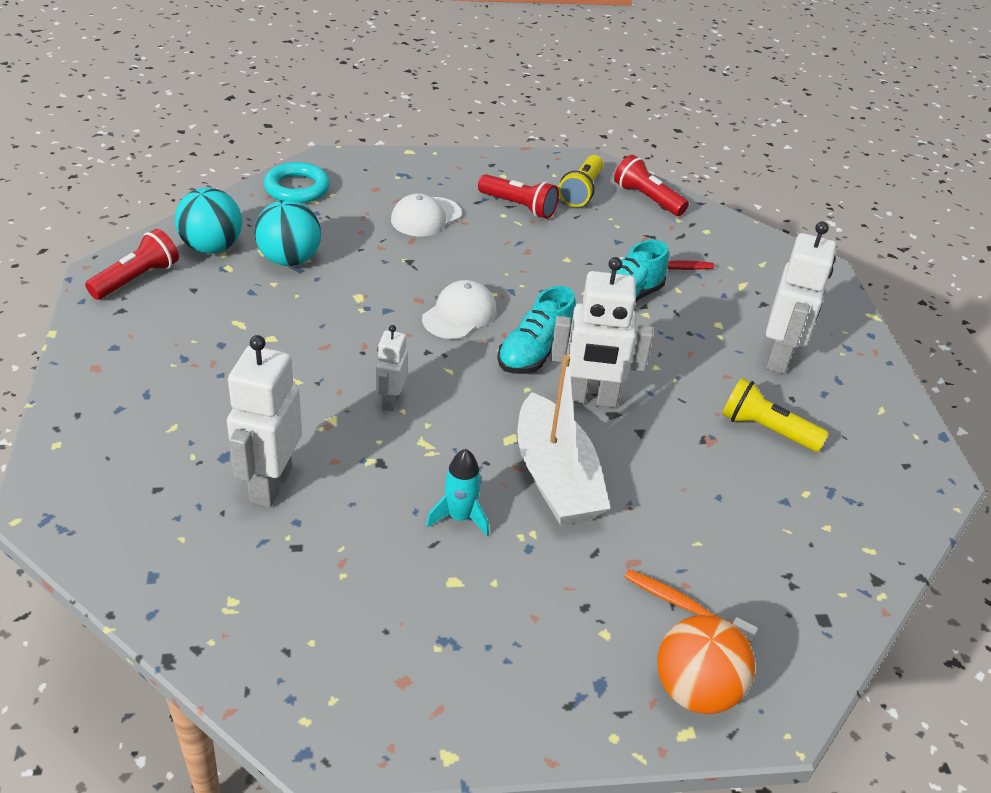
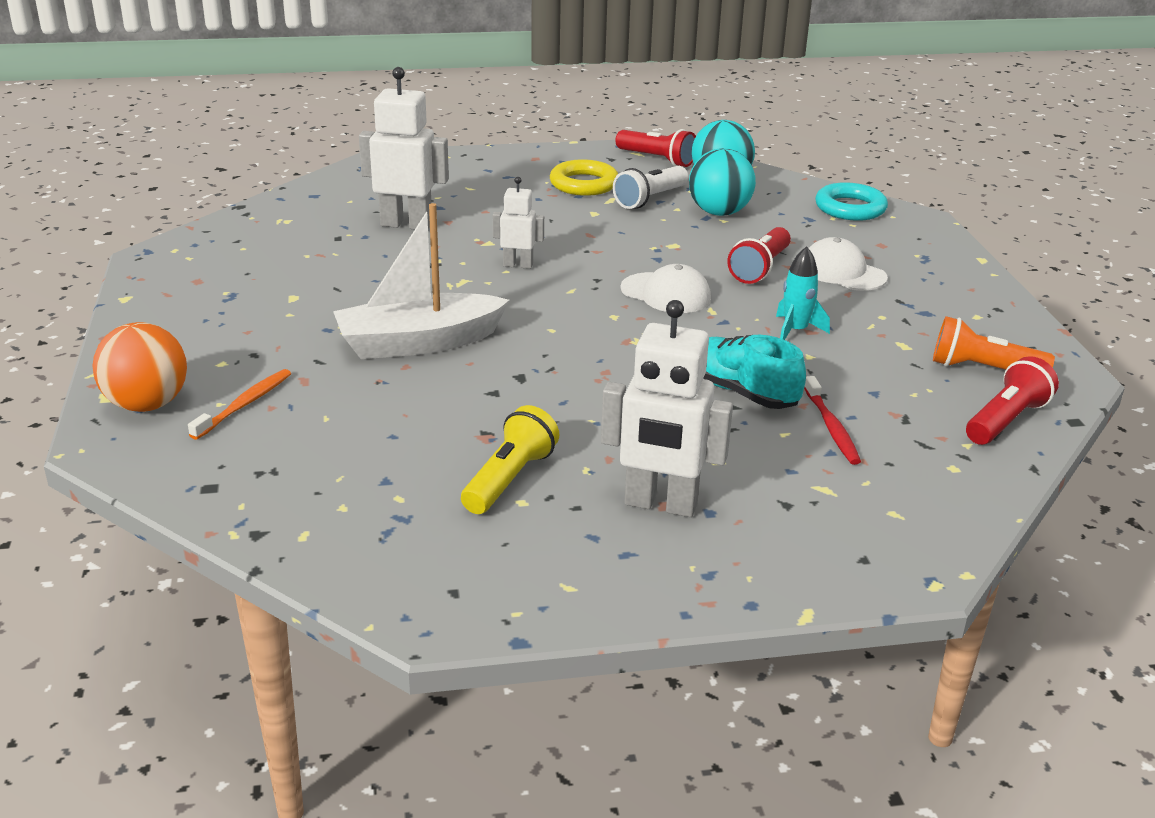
camera: 90 degrees right, 10 degrees down
(190, 337) = (584, 184): none -> yellow ring
(245, 297) = (650, 199): none -> white flashlight
(460, 517) = (367, 298): turquoise rocket -> turquoise rocket (795, 331)
(519, 207) = (908, 326): red flashlight -> red flashlight (760, 268)
(535, 353) = (613, 334): turquoise shoe -> none
(581, 191) = (983, 369): yellow flashlight -> orange flashlight
(590, 399) = (542, 364): white robot -> none

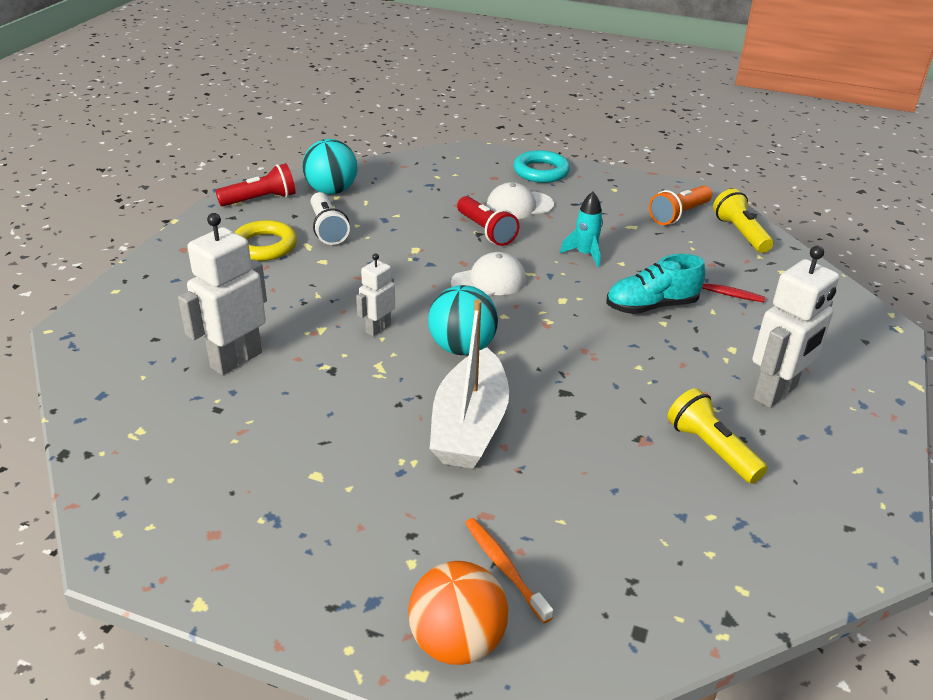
camera: 60 degrees left, 5 degrees up
(719, 212) = (383, 211): turquoise ball -> turquoise ball (462, 348)
(850, 208) = (430, 165): turquoise ring -> turquoise ring (541, 171)
(1006, 420) = (740, 233): red flashlight -> yellow flashlight

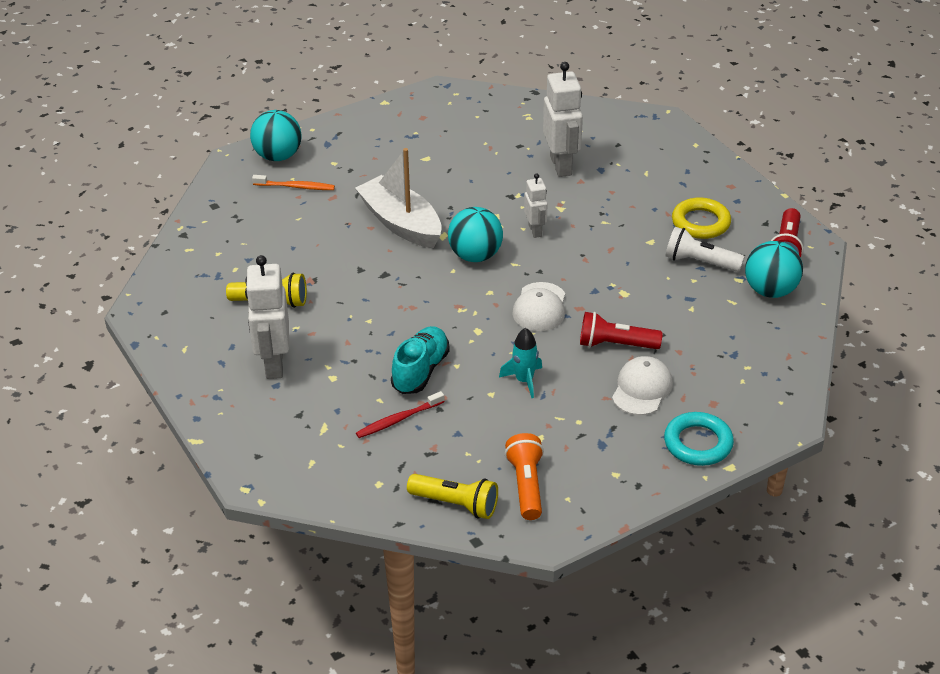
camera: 130 degrees right, 5 degrees up
(457, 642) = (278, 156): orange ball -> turquoise ball

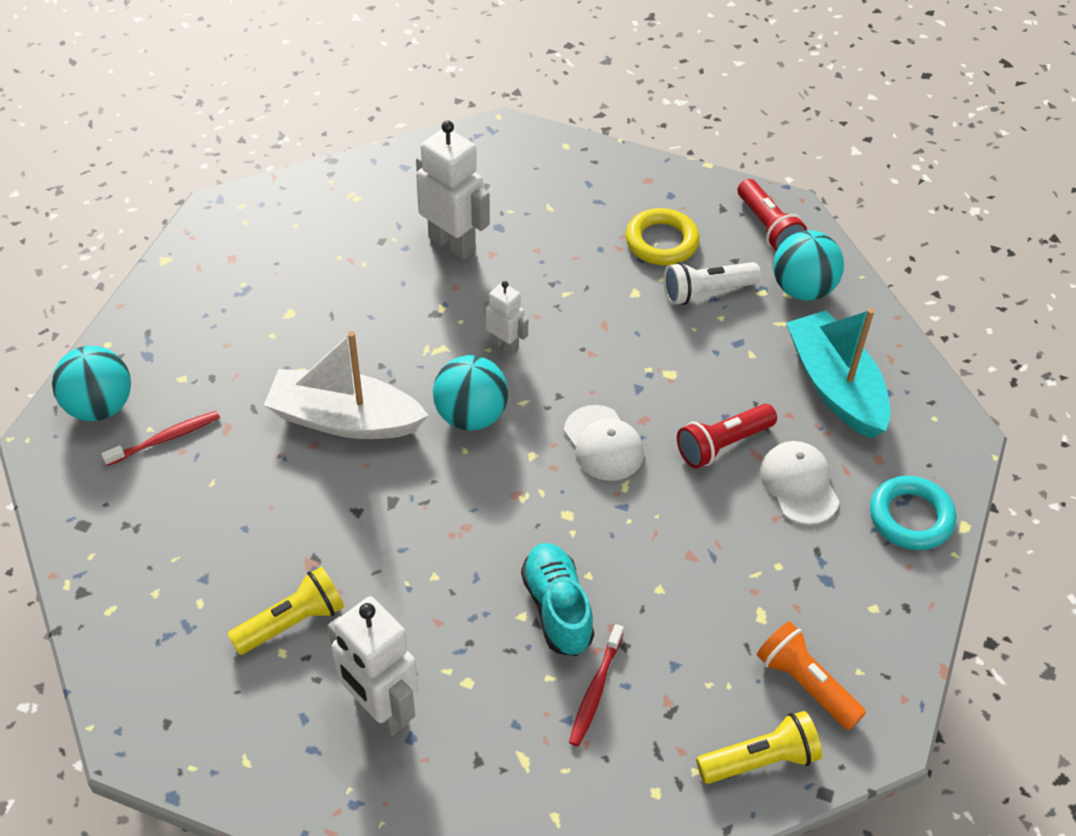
camera: 40 degrees left, 10 degrees up
(295, 187) = (165, 439): orange toothbrush -> red toothbrush
(524, 380) = (676, 549): turquoise rocket -> none
(729, 352) = (835, 386): none -> turquoise boat

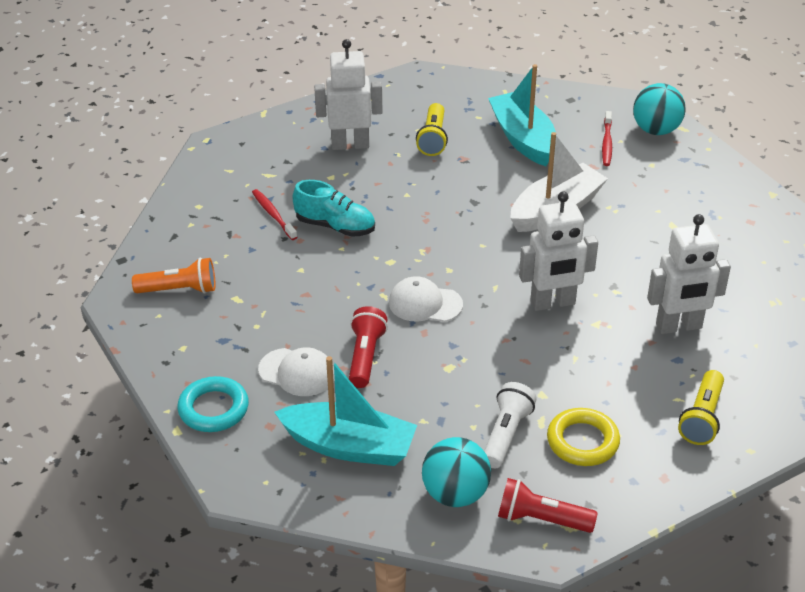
camera: 130 degrees right, 10 degrees down
(218, 525) = (523, 139): none -> turquoise boat
(471, 415) = (507, 260): turquoise ball -> none
(505, 345) = (553, 303): white robot -> white robot, size x1.80
(760, 760) = (166, 248): yellow flashlight -> yellow flashlight (702, 418)

